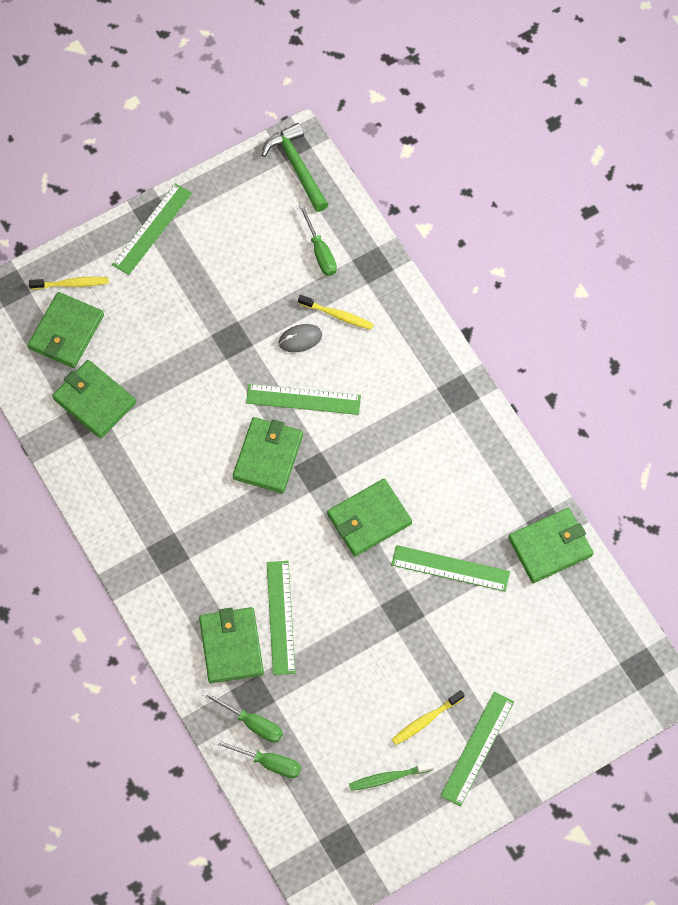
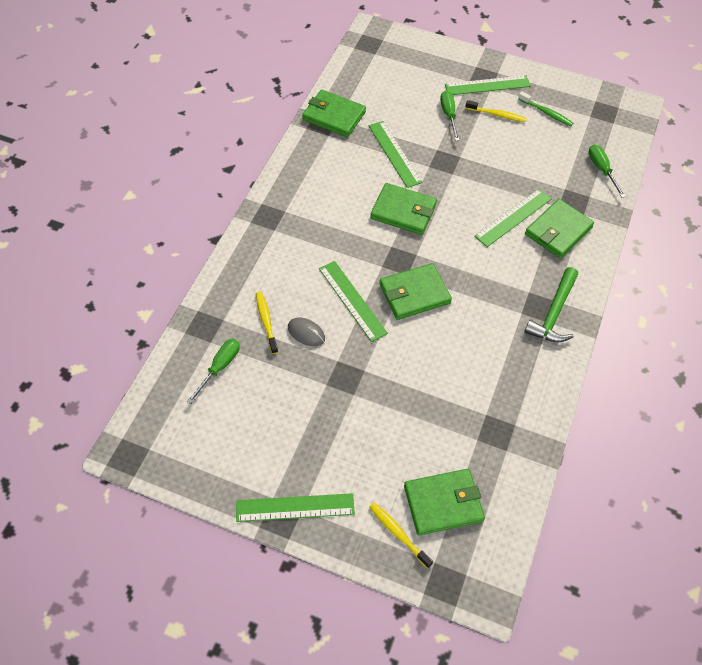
camera: 130 degrees left, 10 degrees down
(94, 401) = (479, 436): green wallet -> none
(252, 723) = (589, 191): green screwdriver -> green screwdriver (448, 115)
(297, 166) = (149, 436): green hammer -> green hammer (553, 313)

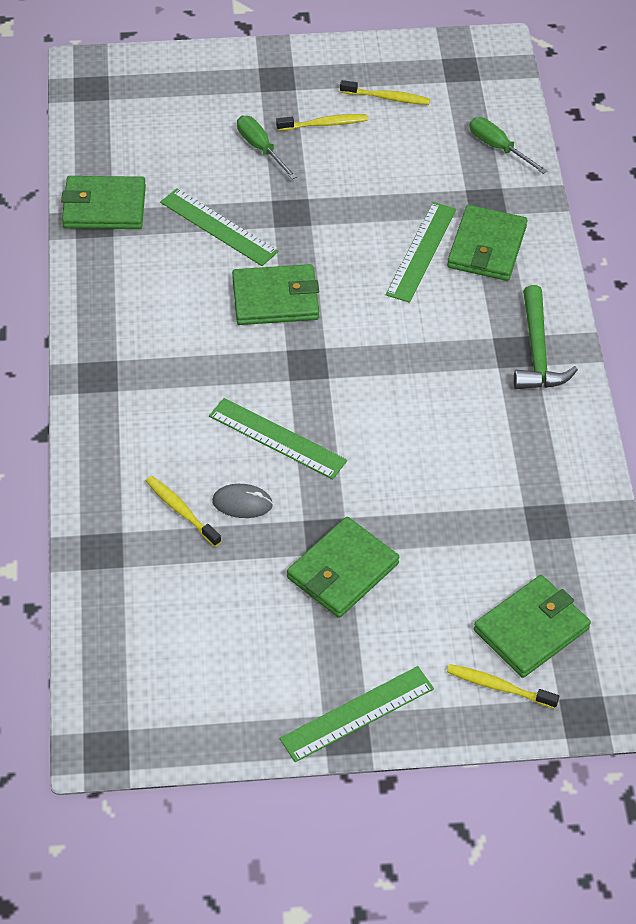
camera: 25 degrees left, 5 degrees down
(219, 367) = (156, 592): green screwdriver -> none
(414, 294) = (352, 398): green wallet -> green wallet (343, 571)
(487, 85) = (289, 88): green ruler -> none
(546, 113) = (387, 98): green toothbrush -> yellow toothbrush

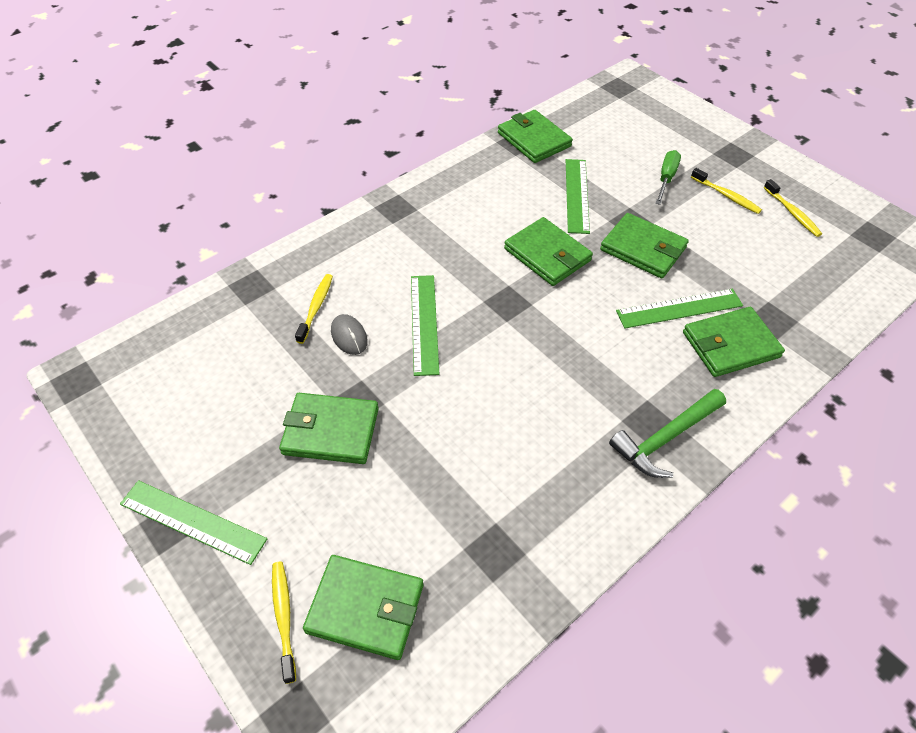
camera: 55 degrees right, 0 degrees up
(332, 227) = (643, 249): none -> green wallet
(498, 147) = (832, 297): green screwdriver -> none

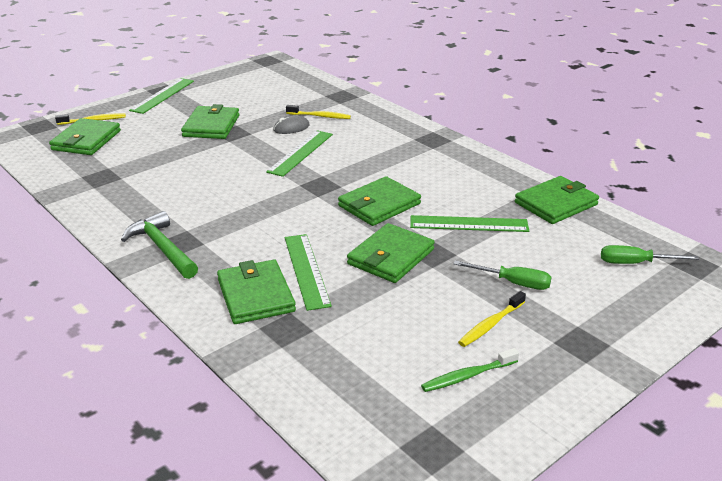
camera: 90 degrees right, 20 degrees down
(424, 323) = (300, 153): green ruler -> green ruler turned 60 degrees counterclockwise
(623, 113) = (635, 263): none -> green screwdriver
(792, 213) = (467, 376): yellow toothbrush -> green toothbrush

